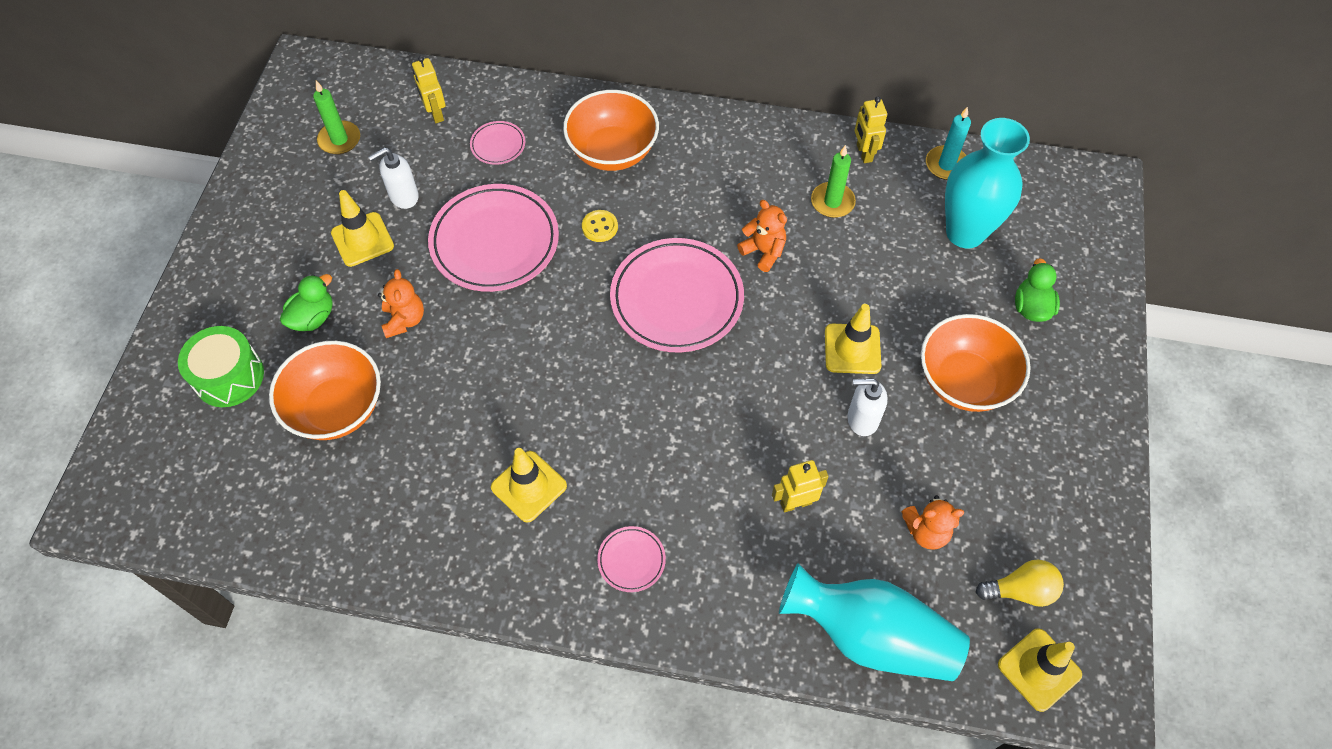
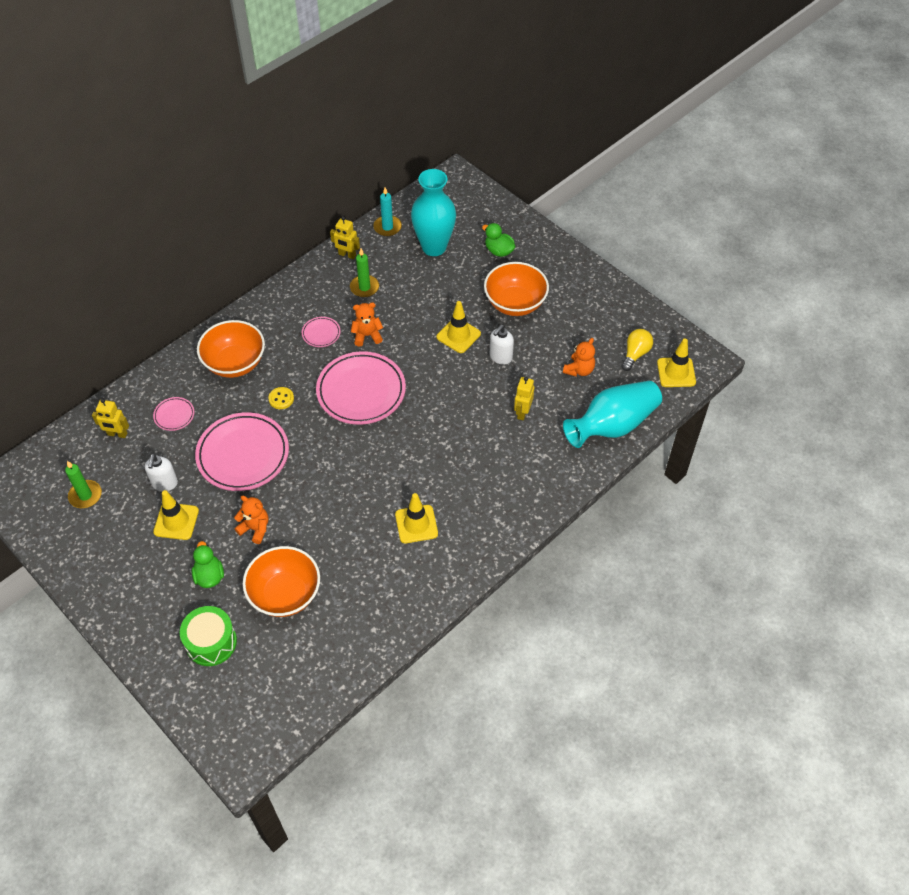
camera: 55 degrees left, 5 degrees down
(631, 560) = (496, 501): pink plate -> pink plate (321, 333)

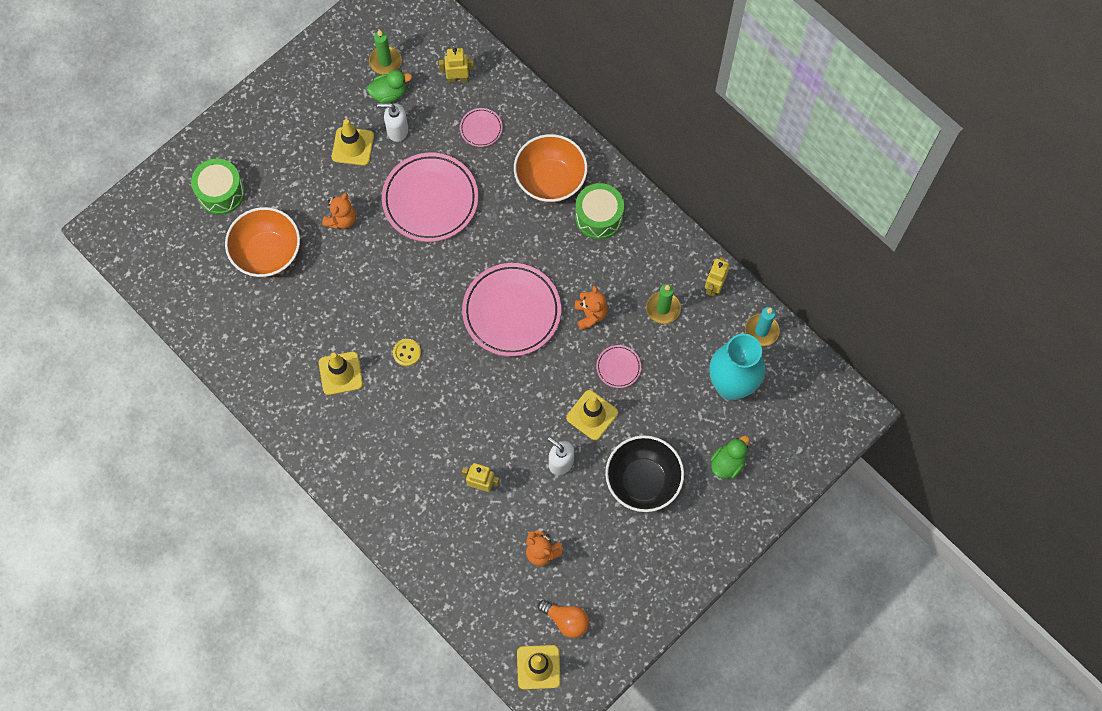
camera: 90 degrees right, 15 degrees up
(117, 434) = (458, 79): yellow robot -> yellow robot turned 75 degrees clockwise
(209, 576) = (290, 183): green duck -> green duck (389, 94)
(275, 329) = (599, 217): none -> green drum
(281, 399) = (502, 230): yellow button -> yellow button (407, 353)
(321, 333) = (593, 265): pink plate -> pink plate (618, 367)
(515, 303) = (643, 481): orange bowl -> black bowl
(612, 425) = (462, 585): turquoise vase -> none
(635, 354) = (566, 620): yellow light bulb -> orange light bulb

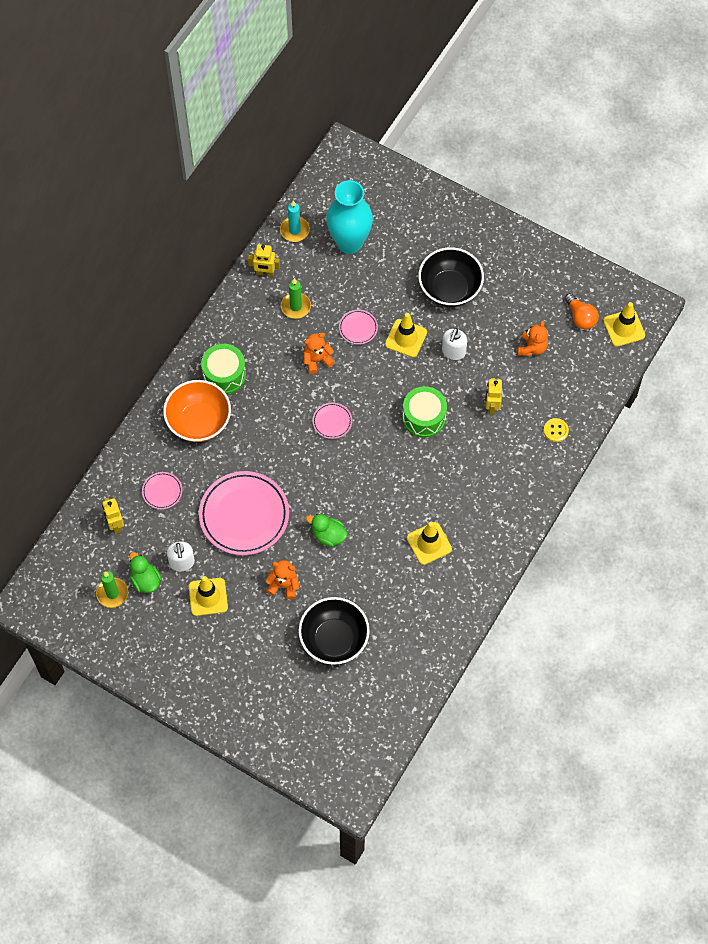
camera: 105 degrees left, 5 degrees down
(221, 192) = (285, 700): green drum -> green drum (424, 417)
(267, 253) = (334, 639): orange bowl -> black bowl
(407, 353) = (394, 495): yellow button -> yellow button (555, 430)
(511, 311) = (332, 421): pink plate -> pink plate, size x0.45
(566, 620) = (580, 317): orange light bulb -> orange light bulb turned 135 degrees clockwise
(727, 463) = (415, 232): green duck -> green duck (328, 535)

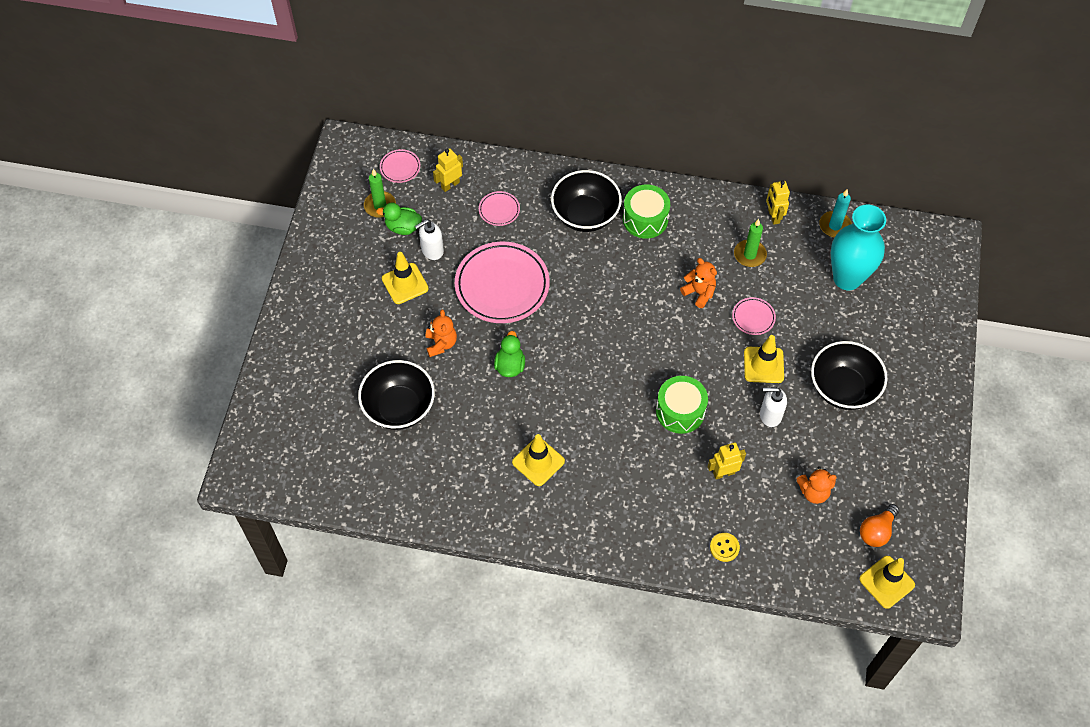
camera: 70 degrees right, 5 degrees down
(145, 580) = (403, 227): green duck -> green duck turned 120 degrees counterclockwise
(199, 421) = (585, 215): orange bowl -> black bowl
(332, 421) = (637, 328): pink plate -> pink plate (400, 167)

